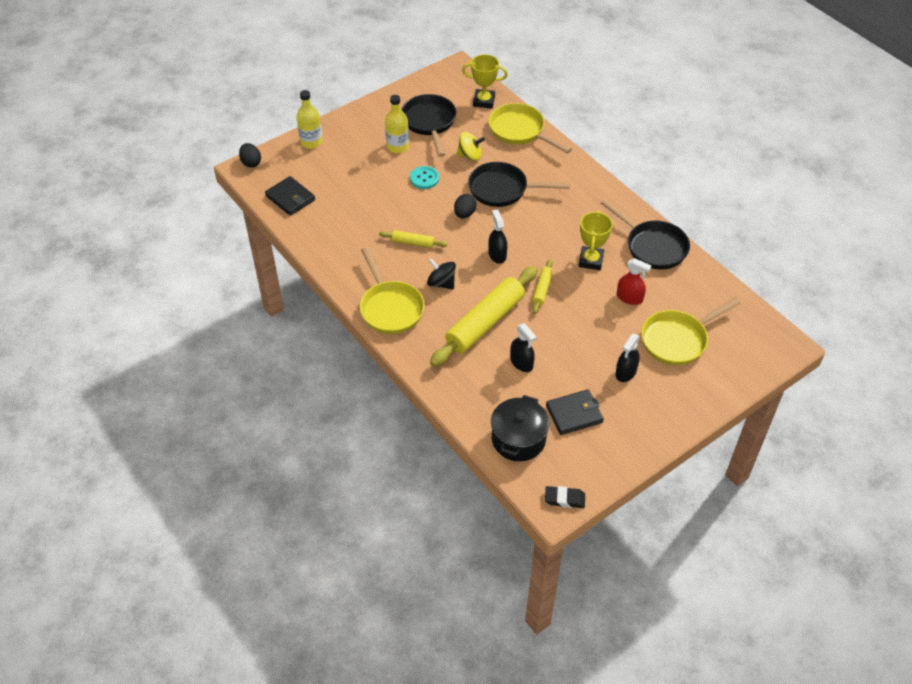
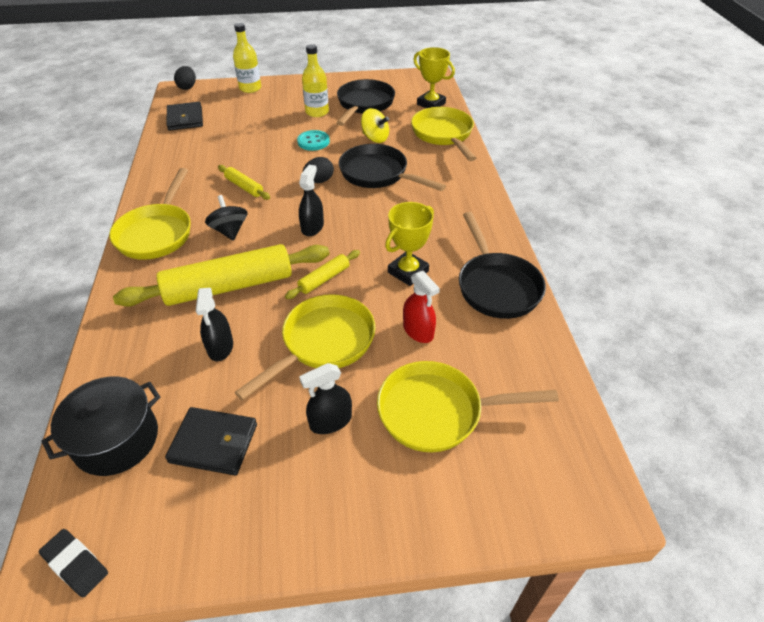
camera: 30 degrees right, 5 degrees down
(581, 331) = (323, 343): none -> yellow pan

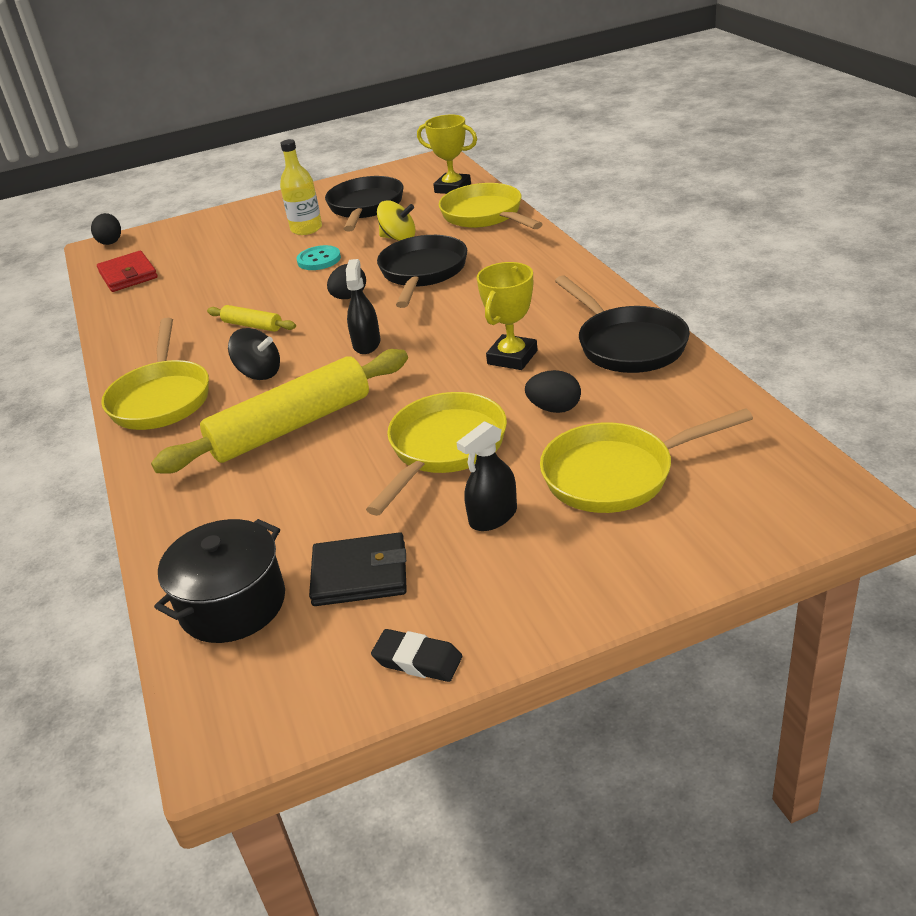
camera: 10 degrees left, 10 degrees down
(76, 564) = (252, 726): black eraser -> black eraser (417, 660)
(185, 119) = (128, 275): black wallet -> red wallet
(220, 347) = (314, 485): black spray bottle -> none
(229, 231) = (259, 373): black spinning top -> black spinning top turned 150 degrees clockwise
(250, 88) = (200, 224): yellow bottle -> none
(324, 279) = (410, 389): yellow rolling pin -> none
(378, 174) = (422, 273): black pan -> black pan turned 75 degrees clockwise
(418, 331) = (554, 408): red spray bottle -> black egg

